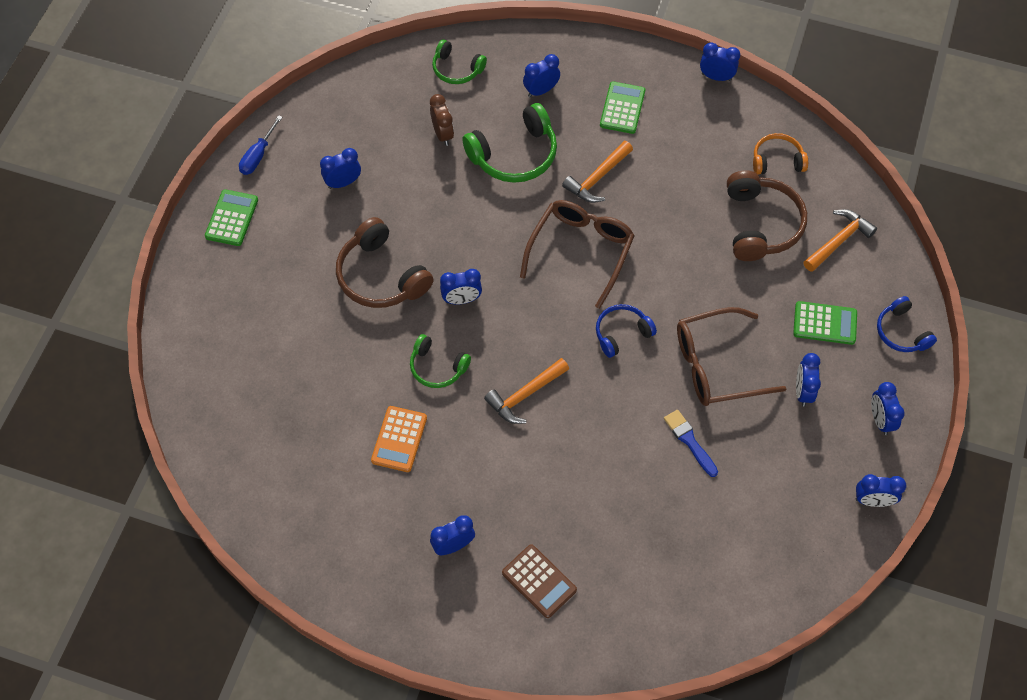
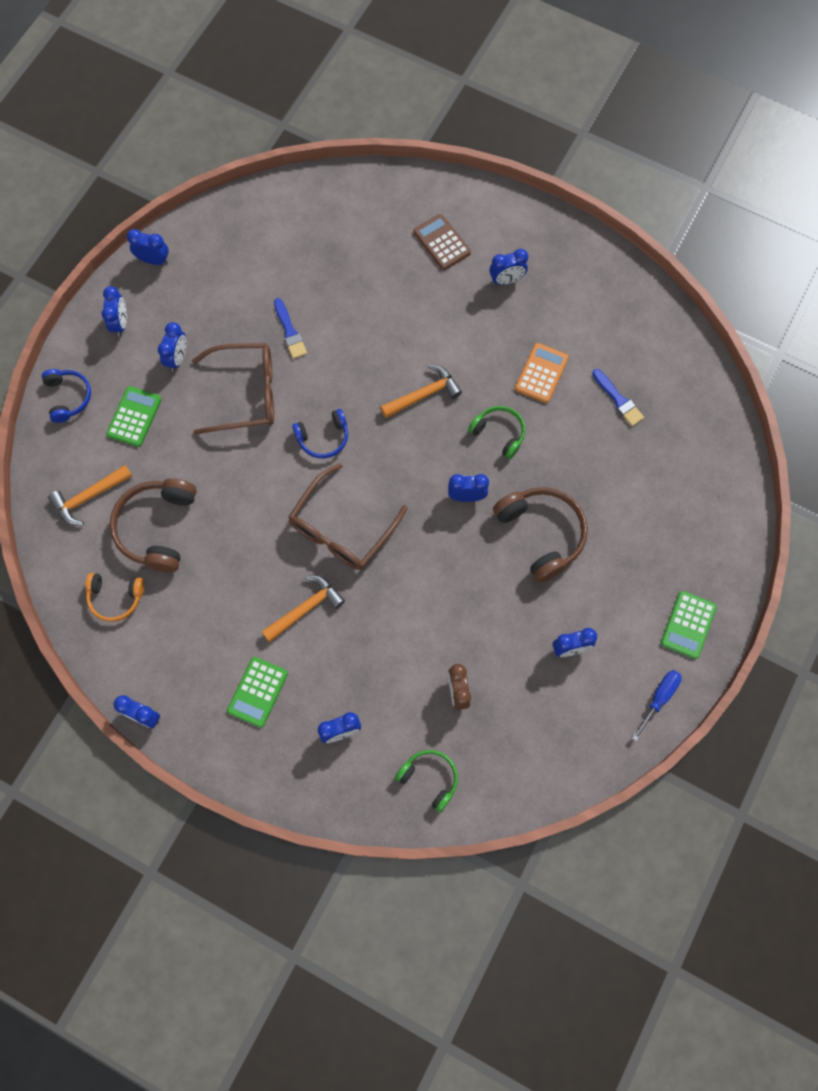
camera: 170 degrees left, 10 degrees up
(311, 423) = (618, 400): none -> blue brush
(514, 155) = (385, 652): green headphones -> none
(825, 323) = (134, 417): green calculator -> green calculator turned 90 degrees clockwise

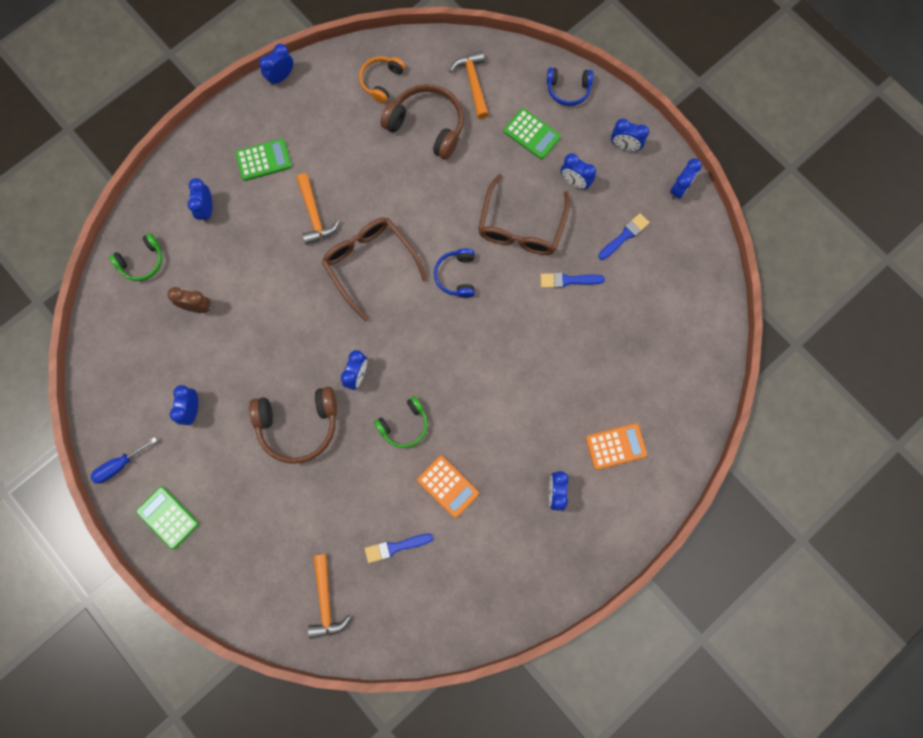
camera: 110 degrees right, 5 degrees up
(223, 295) = (624, 236): none -> blue brush
(258, 692) = (263, 160): green calculator -> green calculator turned 120 degrees clockwise
(424, 394) = (465, 374): orange hammer -> orange hammer (325, 601)
(441, 242) = (616, 446): brown calculator -> orange calculator
(659, 698) = (120, 465): blue screwdriver -> blue screwdriver turned 90 degrees clockwise

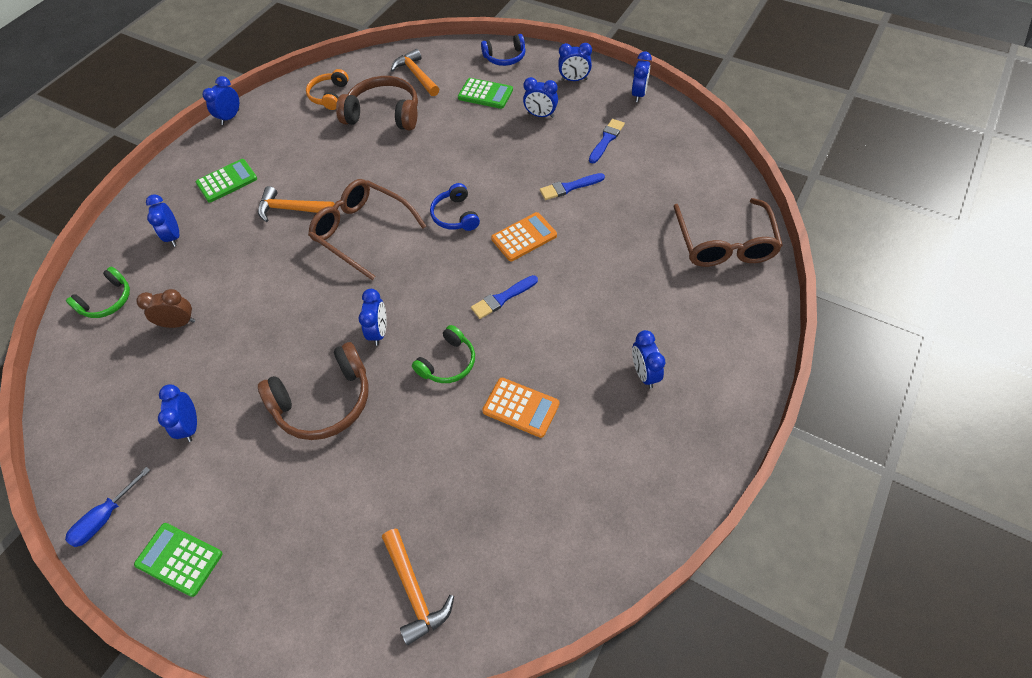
camera: 15 degrees left, 20 degrees down
(314, 215) = (291, 209): orange hammer -> orange hammer turned 135 degrees clockwise
(395, 547) = (482, 494): blue brush -> blue brush (502, 298)
(521, 225) = (504, 160): brown glasses -> brown glasses (724, 243)
(616, 446) = (687, 309): orange calculator -> orange calculator (524, 237)

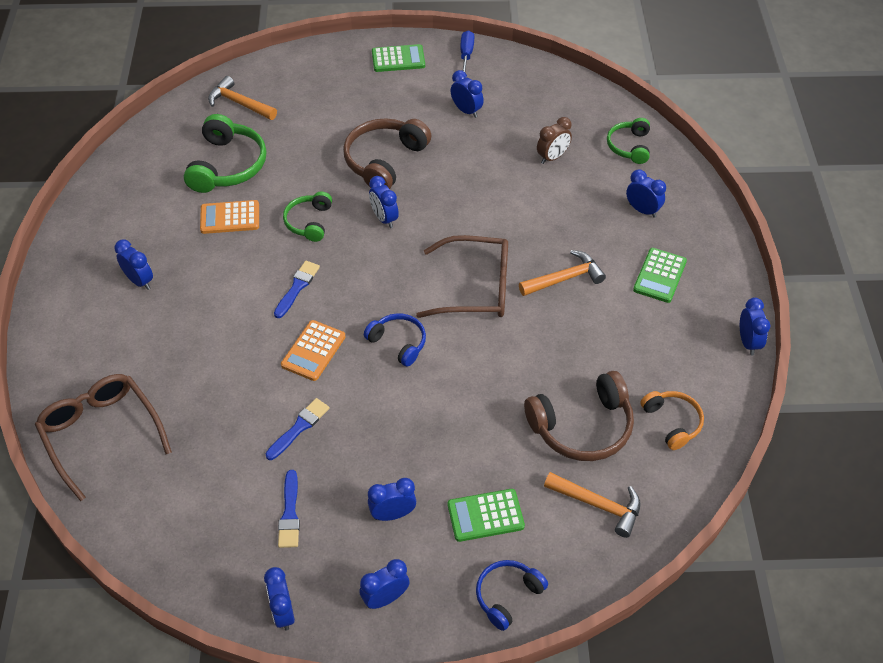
camera: 145 degrees right, 5 degrees down
(485, 485) = (227, 165): none -> green headphones

